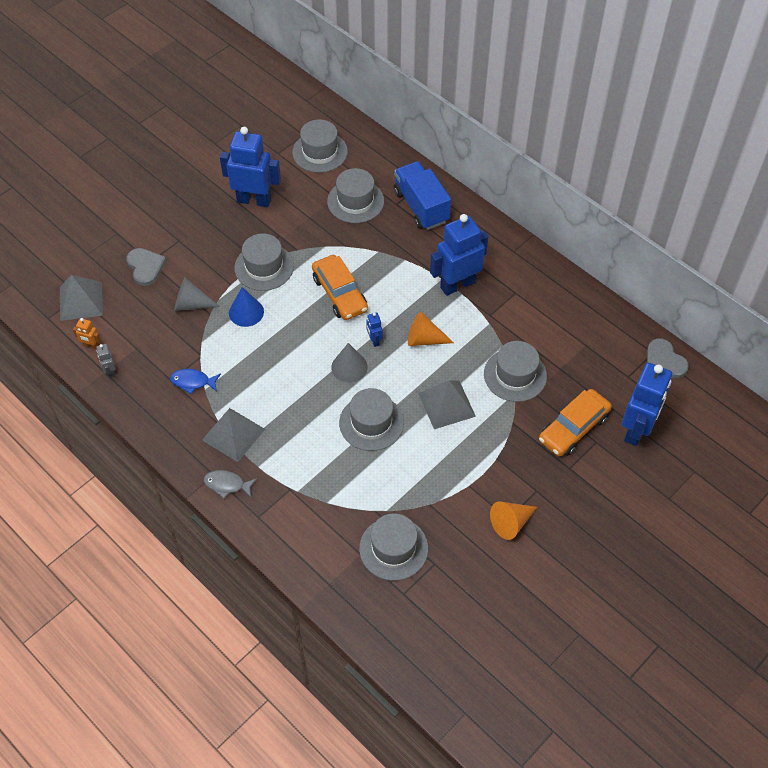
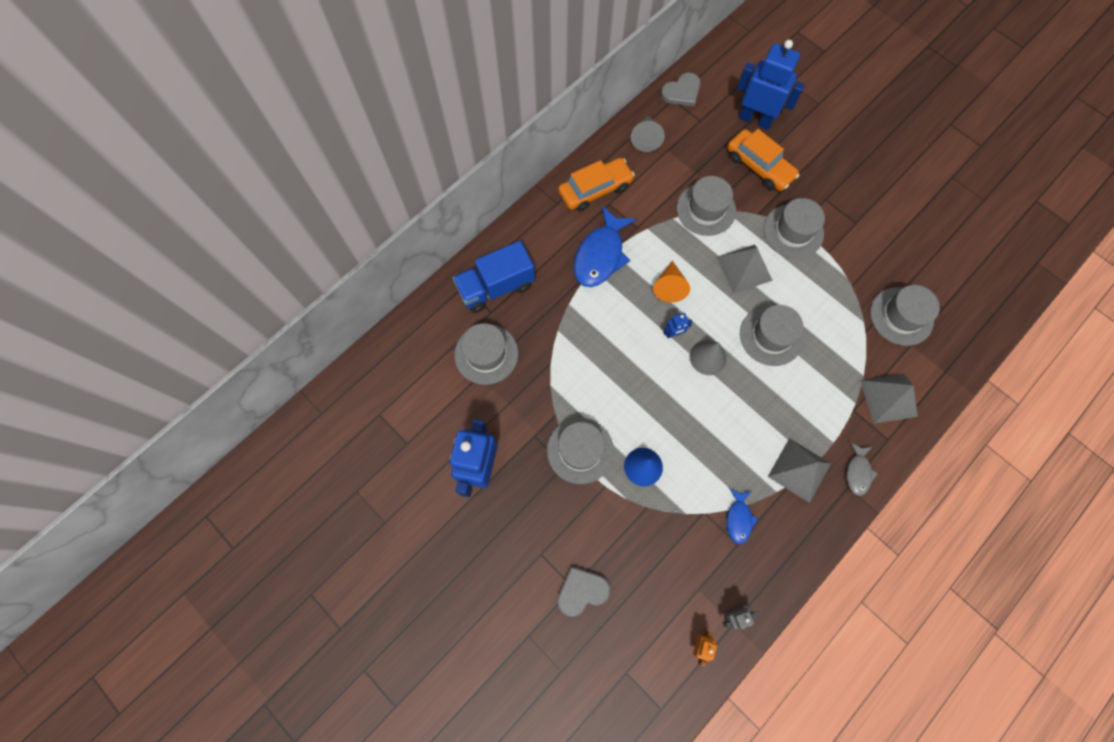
camera: 90 degrees left, 15 degrees up
(81, 301) = (634, 668): grey pyramid -> grey pyramid (888, 398)
(191, 304) = (634, 530): grey cone -> grey cone (646, 138)
(320, 152) = (409, 395): grey hat -> grey hat (793, 231)
(339, 294) = (615, 368): orange car -> orange car (595, 190)
(457, 285) = (600, 255): blue robot -> blue fish
(511, 523) = (860, 221): orange cone -> none

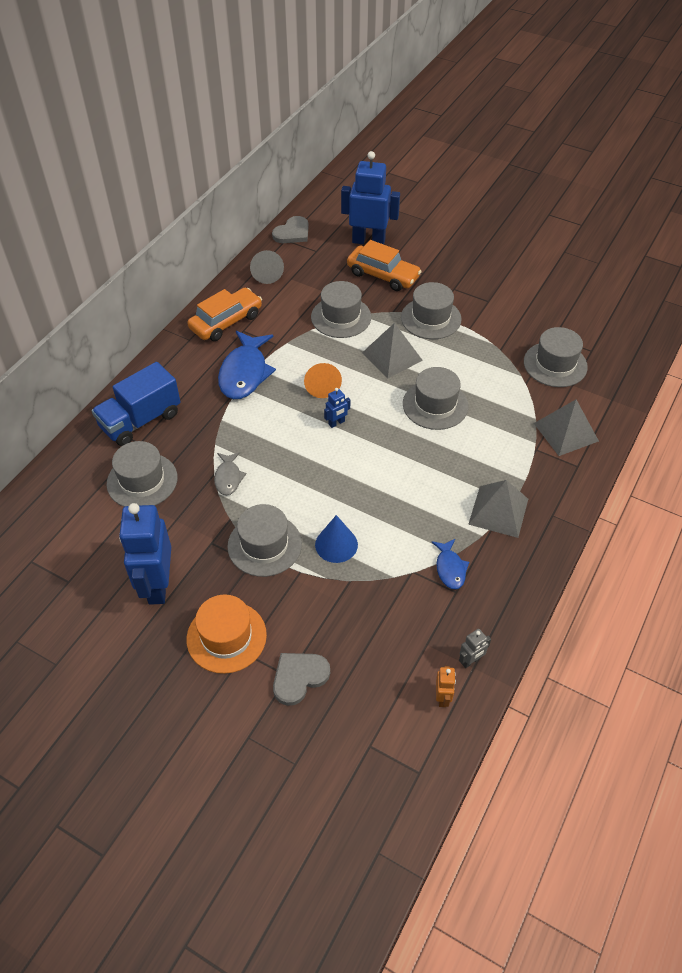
camera: 15 degrees left, 20 degrees down
(529, 535) = (226, 637): none -> orange hat
(707, 357) = (377, 435): grey cone -> none
(858, 472) = (557, 500): grey fish -> grey fish (228, 478)

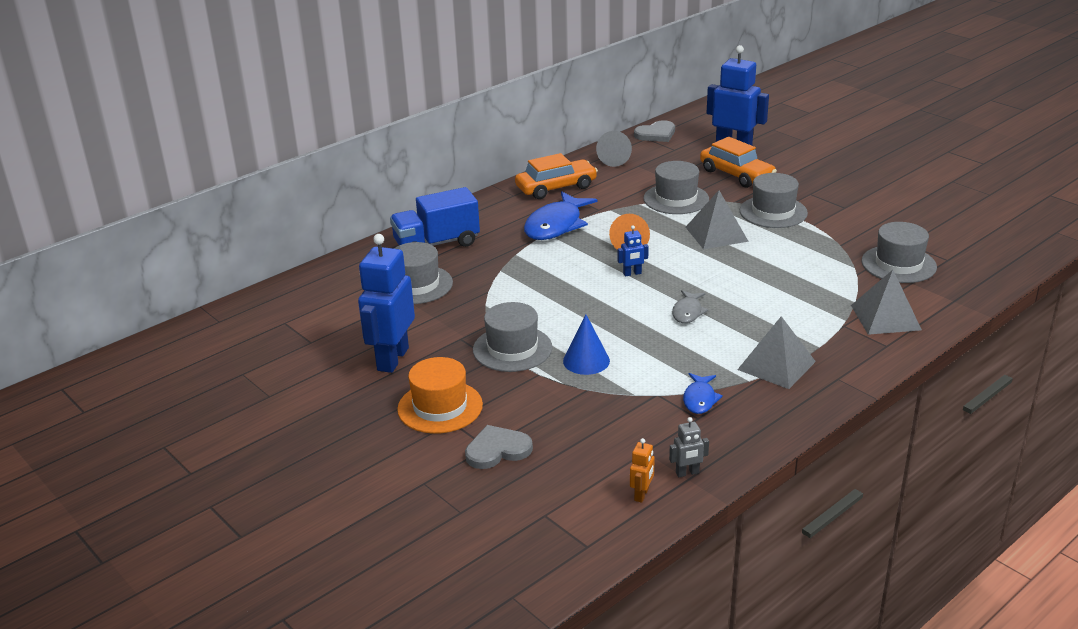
camera: 20 degrees right, 20 degrees down
(228, 478) = (501, 296): grey fish -> grey fish (688, 312)
(435, 405) = (745, 276): grey hat -> none

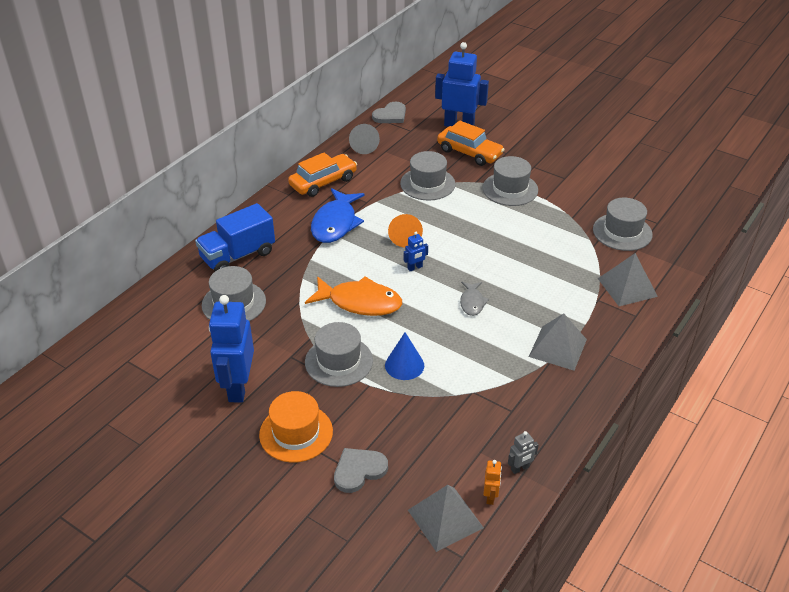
camera: 15 degrees left, 10 degrees up
(556, 298) = (360, 302): none -> orange fish
(700, 399) = (508, 391): blue fish -> none
(716, 234) = (471, 217): grey pyramid -> grey pyramid (445, 518)

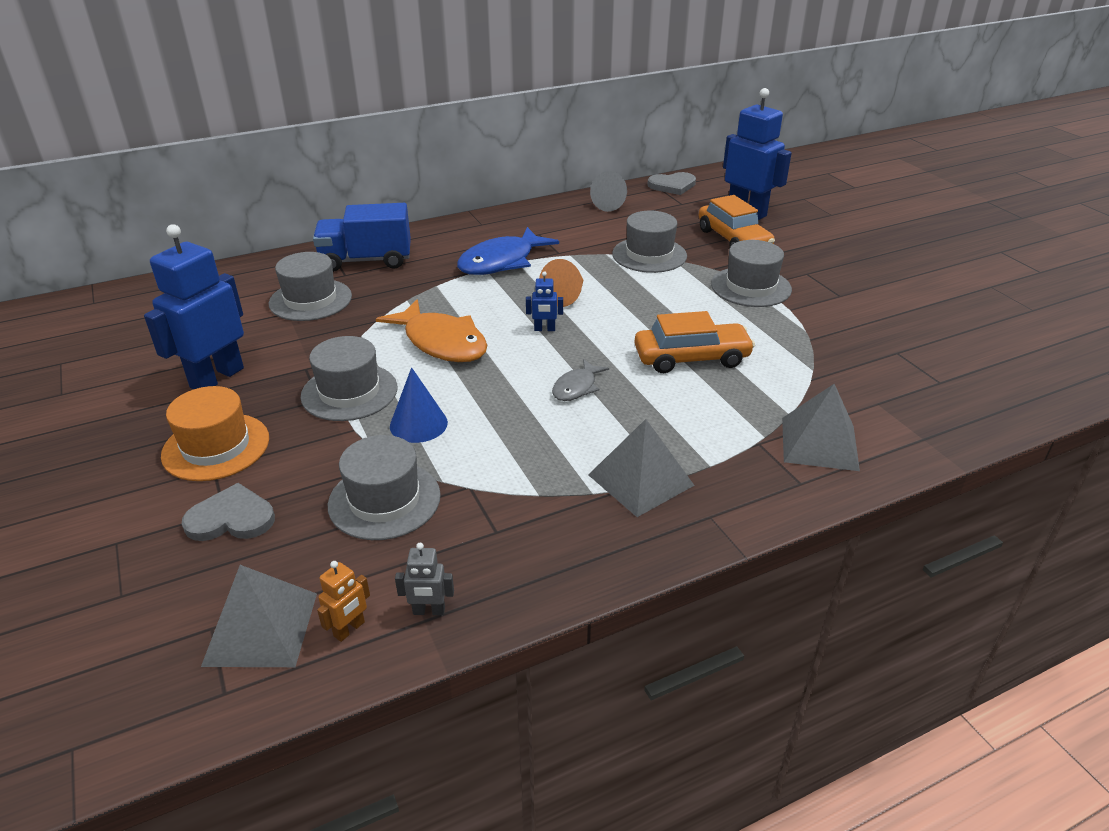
camera: 30 degrees right, 5 degrees down
(323, 182) = (530, 223): orange car -> orange car (691, 358)
(622, 232) = (872, 376): grey hat -> grey hat (384, 500)

